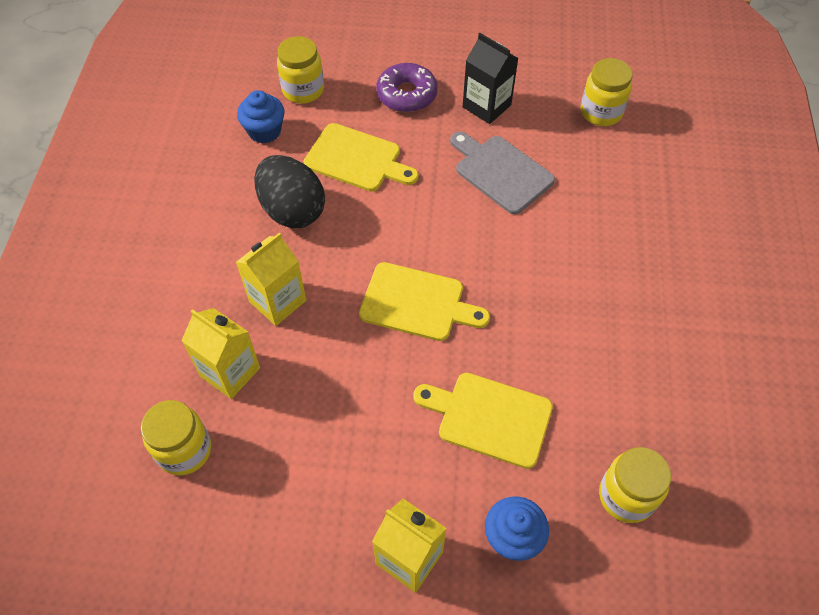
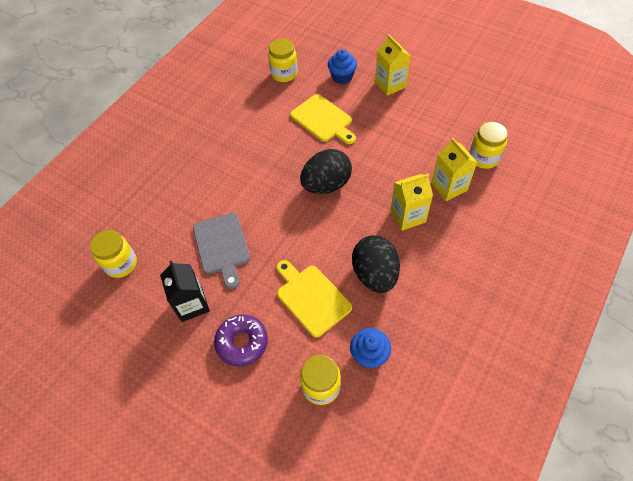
camera: 150 degrees left, 0 degrees up
(417, 303) = (326, 185): yellow cutting board -> black egg

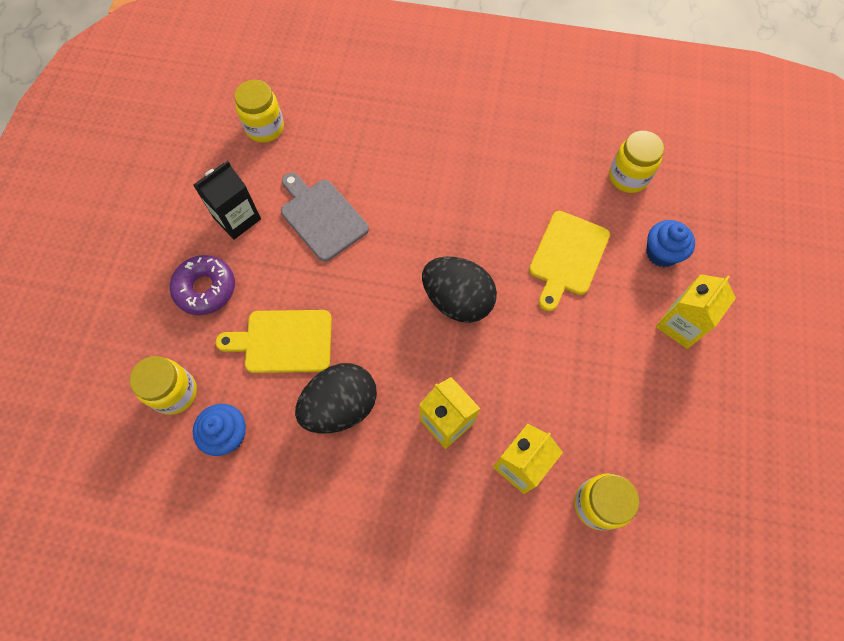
camera: 65 degrees right, 10 degrees up
(222, 246) = (321, 217): grey cutting board -> grey cutting board turned 90 degrees clockwise
(311, 298) = (283, 341): yellow cutting board -> yellow cutting board turned 120 degrees counterclockwise

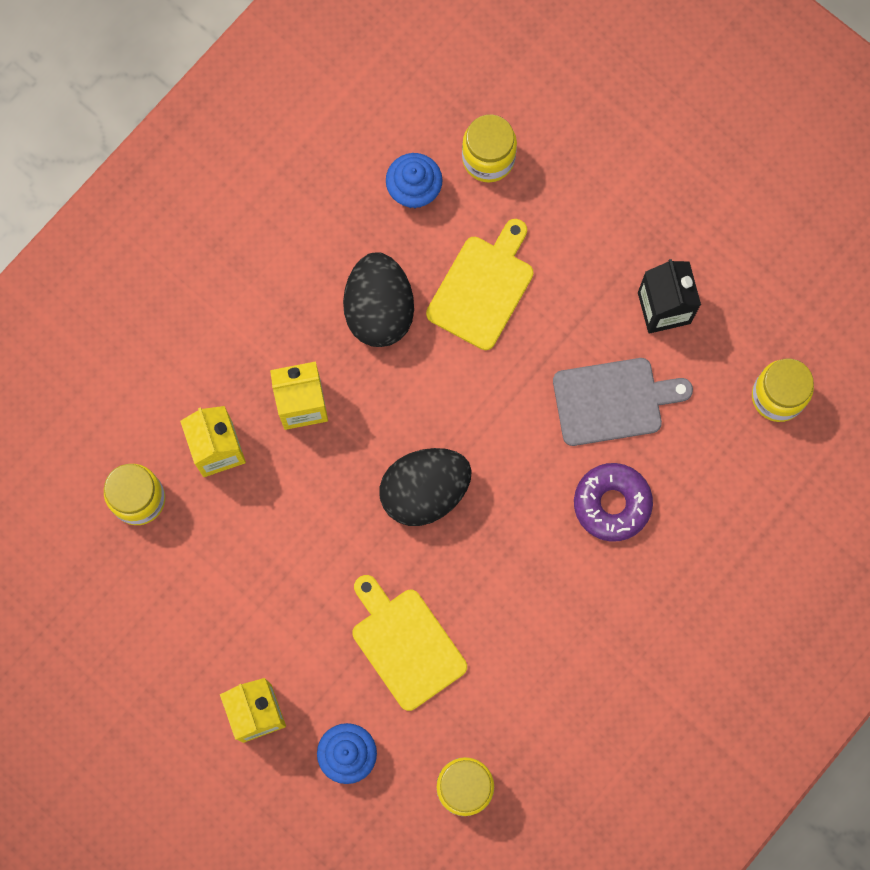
camera: 120 degrees right, 10 degrees up
(205, 288) = (592, 236): purple donut -> purple donut (612, 504)

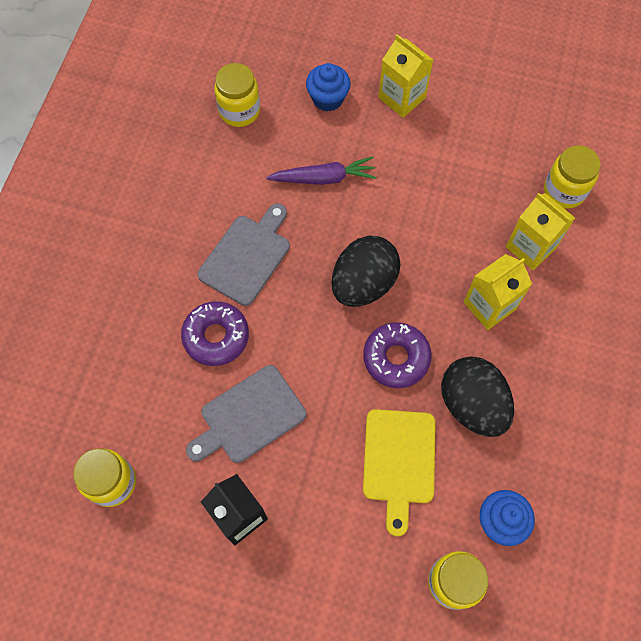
camera: 155 degrees right, 10 degrees down
(405, 644) = (324, 178): yellow cutting board -> purple carrot
(431, 393) = (396, 358): none -> purple donut
(539, 584) = (246, 256): none -> grey cutting board

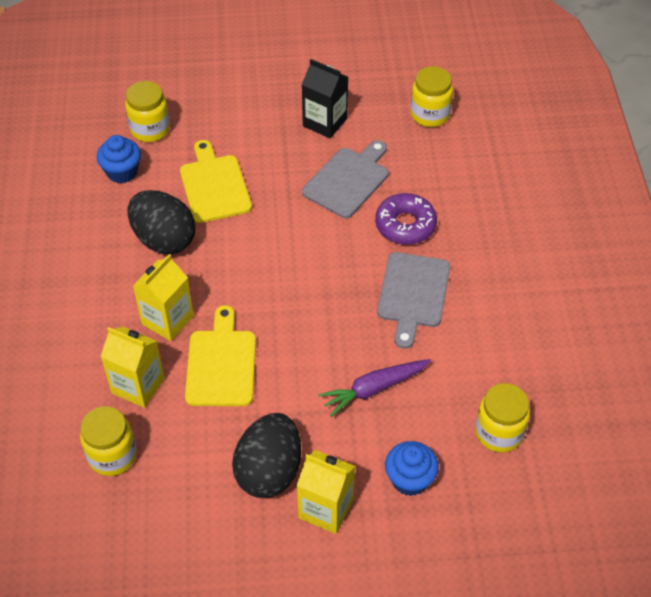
camera: 160 degrees right, 15 degrees down
(363, 284) = (293, 303): black egg -> black egg (269, 471)
(396, 358) = (241, 254): purple donut -> none
(450, 244) = (221, 364): none -> yellow cutting board

